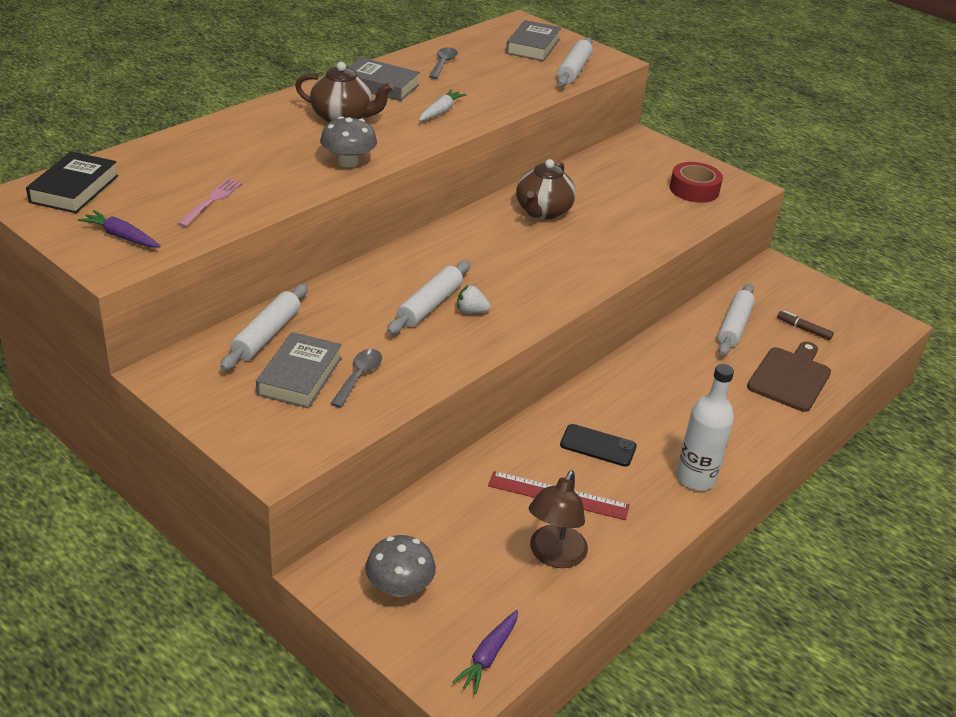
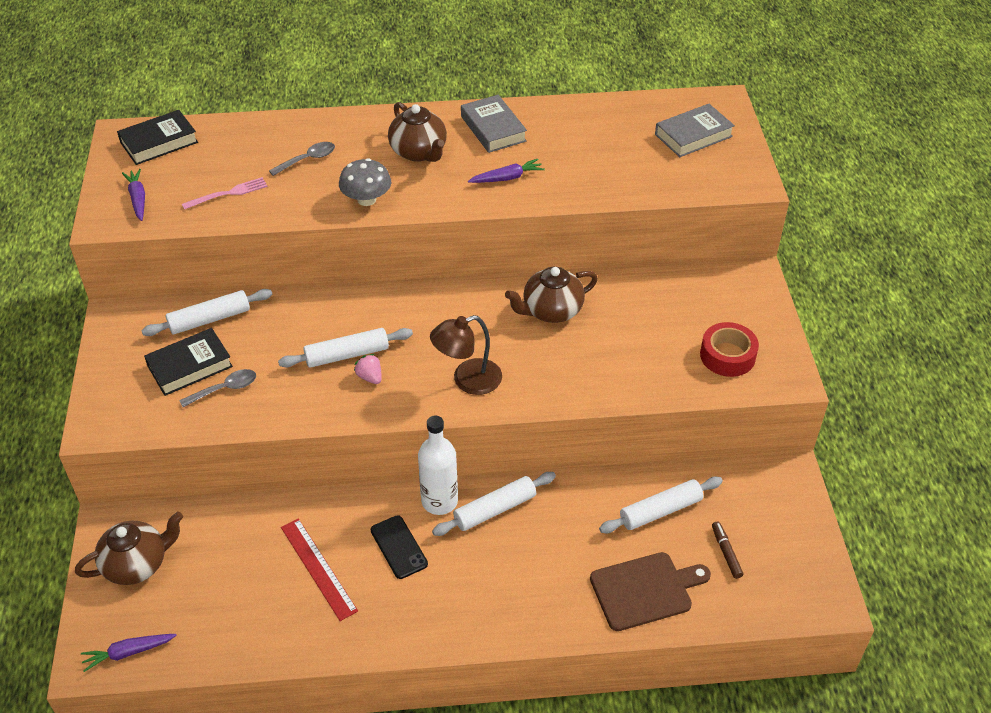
camera: 45 degrees right, 10 degrees up
(300, 376) = (190, 366): grey book -> black book
(399, 587) = (137, 564): grey mushroom -> brown teapot
(440, 111) = (507, 178): white carrot -> purple carrot
(443, 64) = (579, 125): grey spoon -> grey spoon (308, 159)
(471, 311) = (370, 377): white strawberry -> pink strawberry
(554, 556) = (256, 612): brown lamp -> brown lamp (467, 380)
(573, 70) = (695, 179): white rolling pin -> white rolling pin (494, 509)
(695, 478) = (437, 624): white bottle -> white bottle (439, 501)

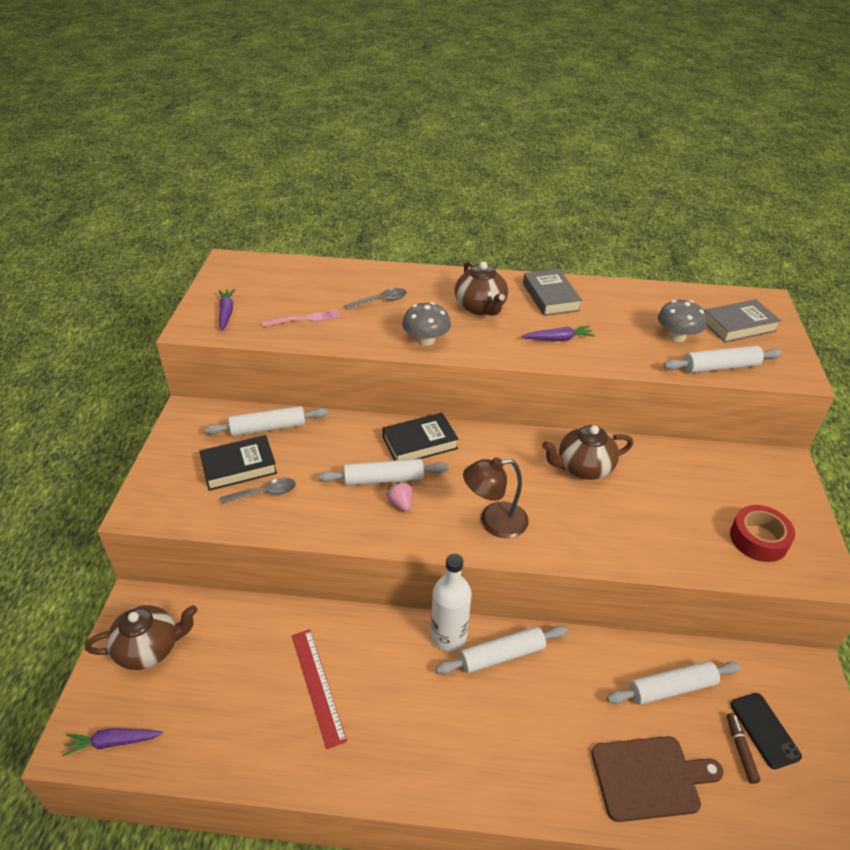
camera: 10 degrees right, 5 degrees down
(159, 142) = (258, 271): black book -> black book (420, 443)
(399, 547) = (400, 678): black phone -> black phone (764, 730)
(630, 157) = (677, 336): none -> grey mushroom
(675, 186) = (720, 367): none -> white rolling pin

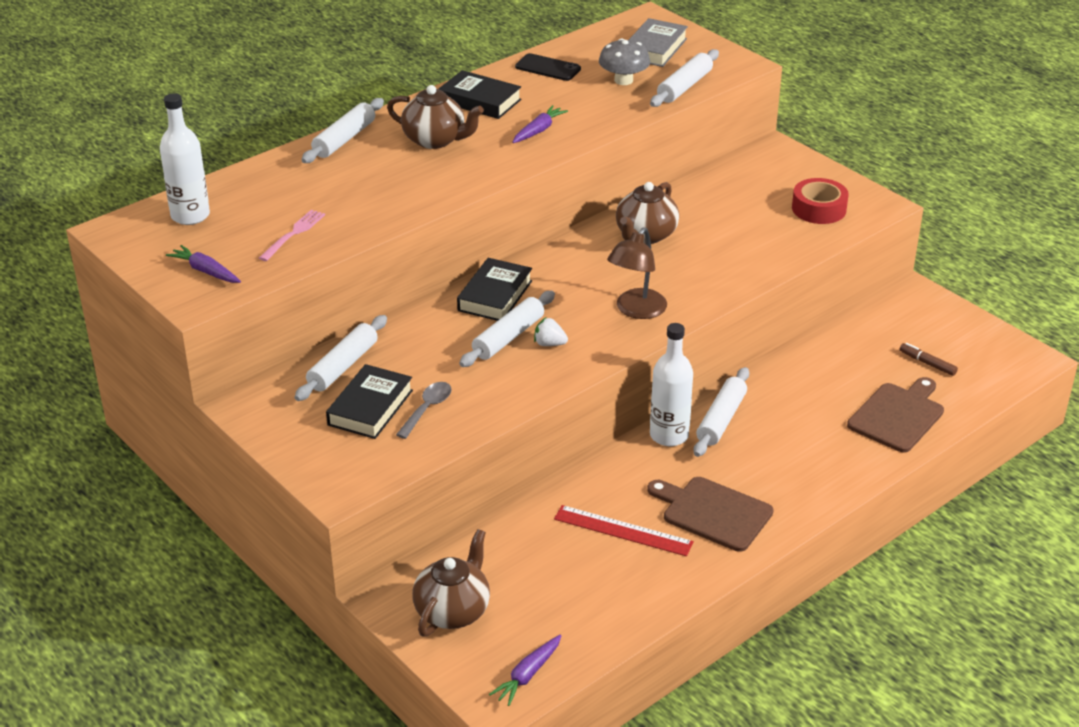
camera: 45 degrees left, 5 degrees down
(275, 275) = (190, 216): none -> white bottle
(381, 301) = (337, 182): grey spoon -> none
(392, 730) = (713, 513): none -> brown cutting board
(401, 503) = (549, 344): pink strawberry -> white strawberry
(426, 340) = (433, 190): grey mushroom -> none
(550, 297) = (480, 101): grey book -> black book
(671, 688) = (849, 359): white rolling pin -> white rolling pin (344, 139)
(764, 730) = (927, 343): black phone -> black phone (548, 68)

